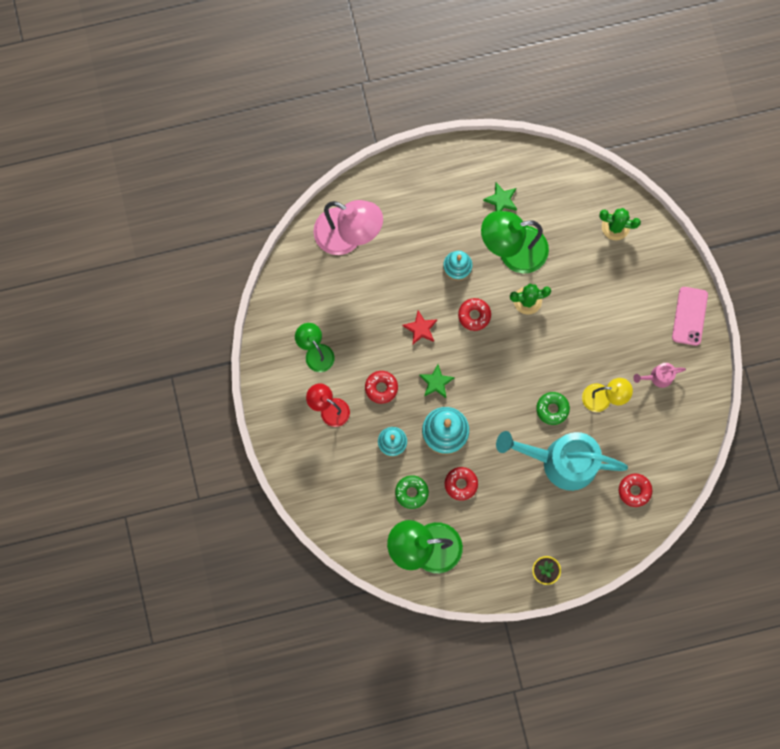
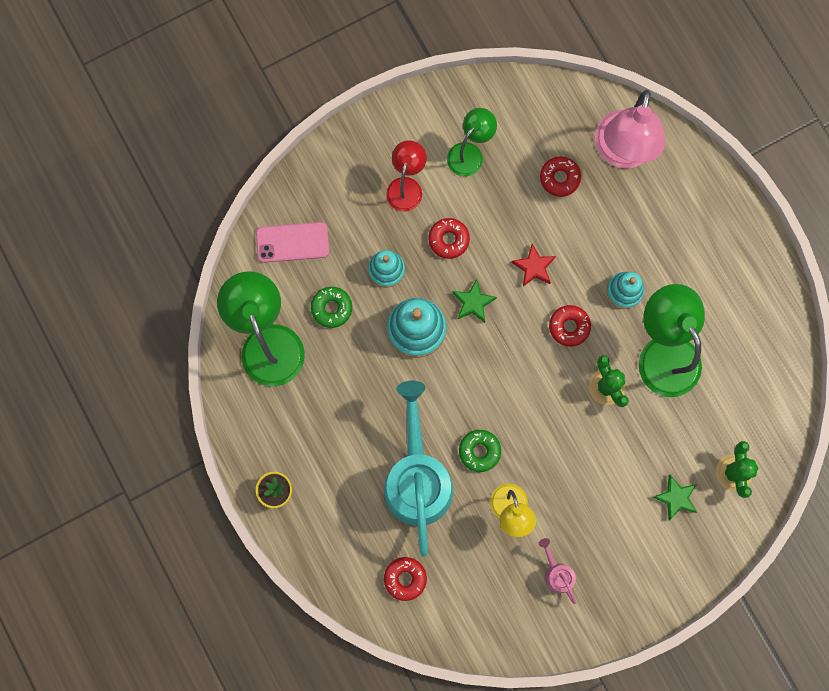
camera: 75 degrees right, 0 degrees up
(461, 484) = (357, 364): red donut -> red donut (559, 178)
(501, 200) = (723, 322): green star -> green star (675, 498)
(689, 316) = (646, 595): pink phone -> pink phone (292, 242)

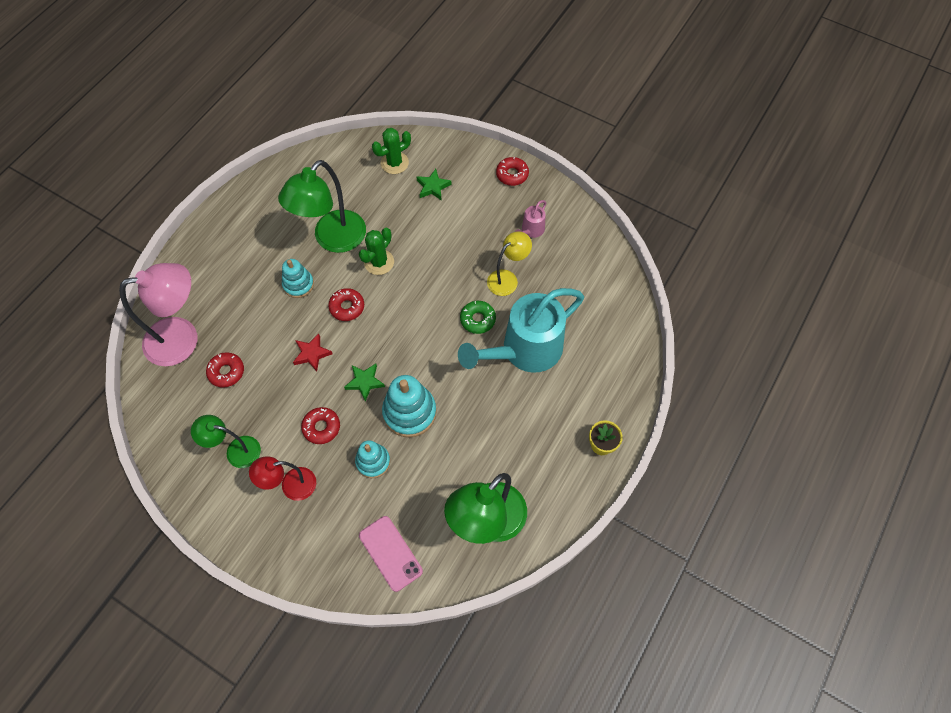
camera: 120 degrees left, 15 degrees down
(331, 308) = (430, 487): green donut -> none
(405, 578) = (601, 321): red donut -> red donut (512, 174)

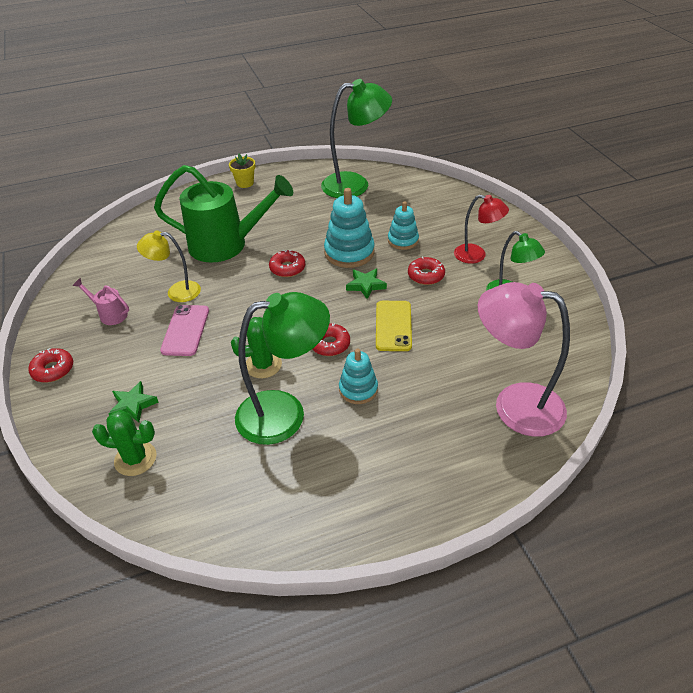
camera: 140 degrees left, 20 degrees down
(226, 372) = (484, 352): red donut -> red donut (287, 268)
(312, 354) = (393, 326): red star -> yellow phone
(390, 553) = (431, 198): pink phone -> pink phone (185, 330)
(477, 319) = (234, 278): green donut -> none
(524, 350) = (227, 245): turquoise watering can -> green watering can
(531, 231) = (110, 314): pink watering can -> pink watering can turned 135 degrees counterclockwise

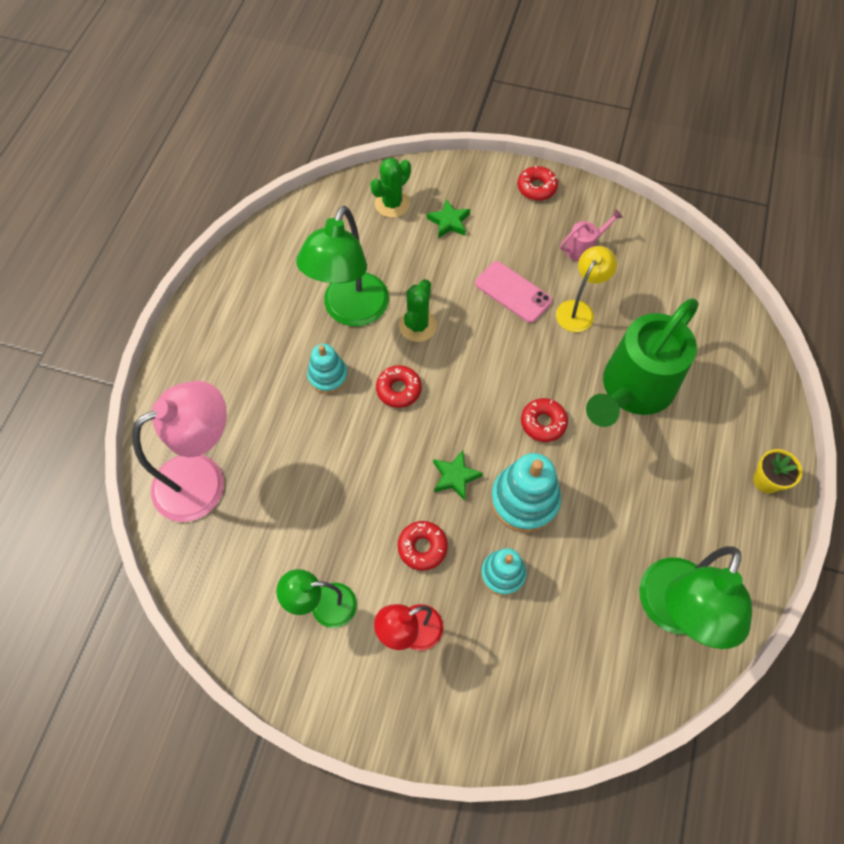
camera: 125 degrees right, 20 degrees up
(393, 326) = (376, 458): yellow phone -> none

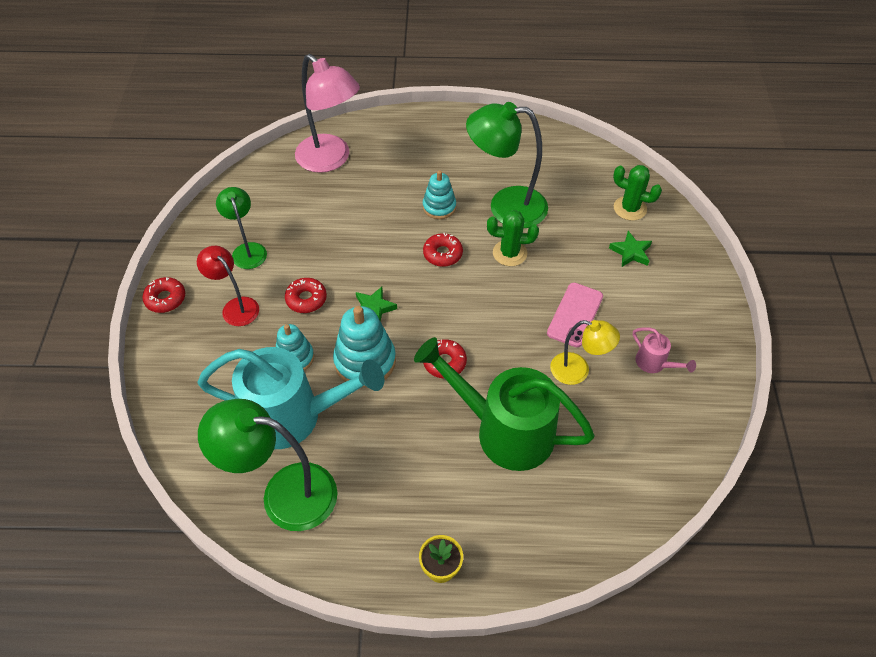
camera: 75 degrees right, 10 degrees down
(536, 188) = (708, 312): red donut -> red donut (165, 299)
(580, 586) = (294, 416): none -> turquoise watering can

